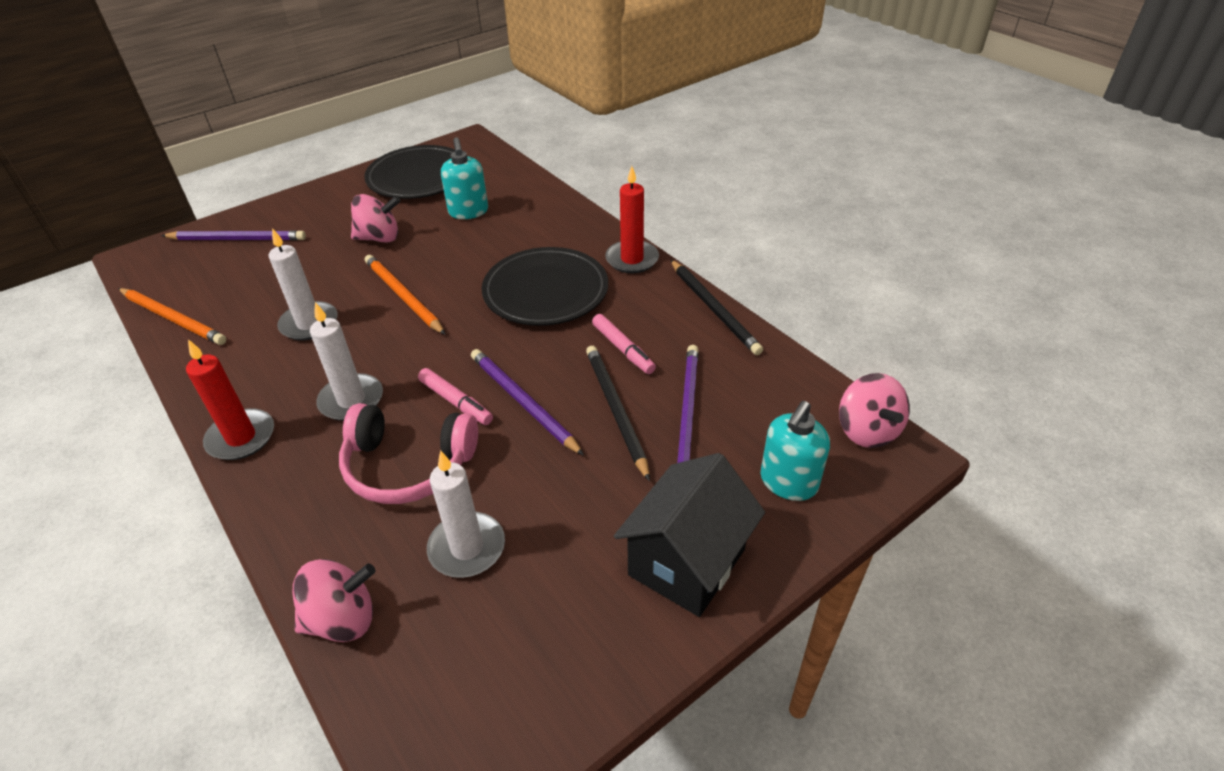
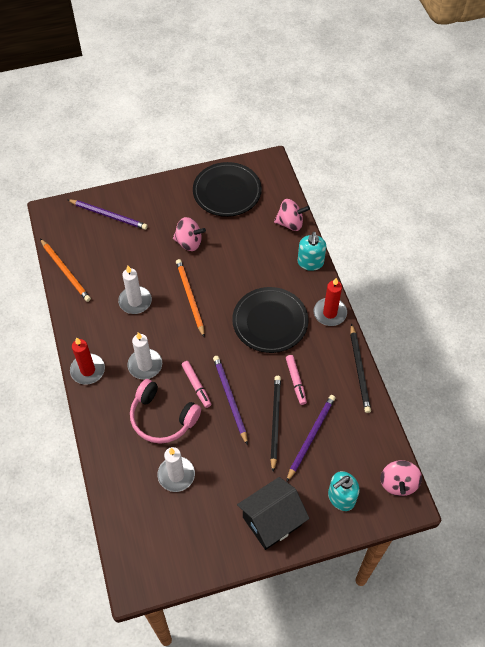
camera: 20 degrees right, 15 degrees up
(343, 619) = (114, 490): pink spinning top -> pink spinning top (290, 223)
(468, 212) = (247, 236): turquoise soap dispenser -> turquoise soap dispenser (310, 263)

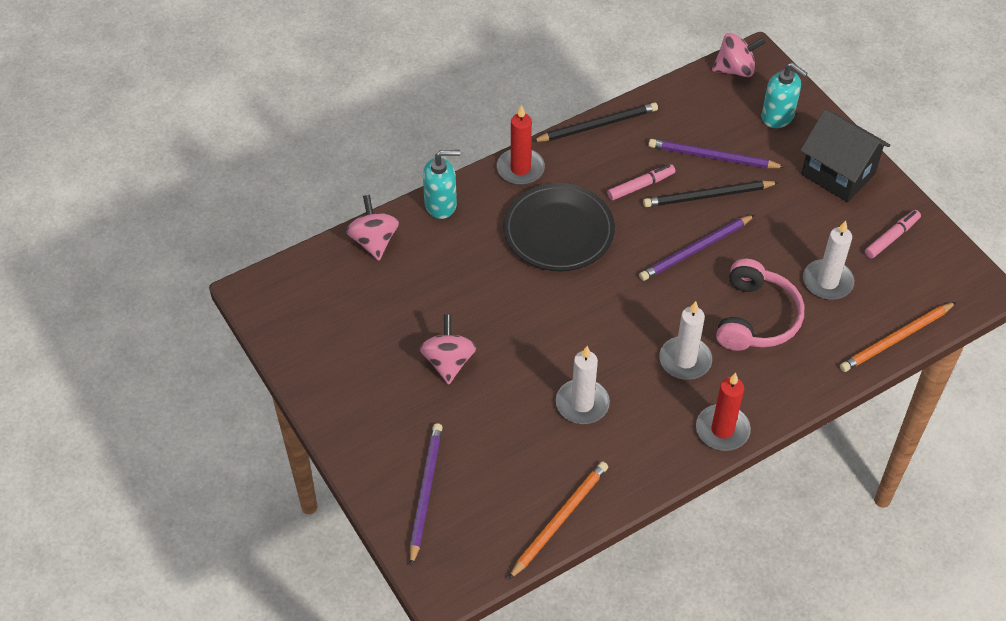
camera: 105 degrees left, 5 degrees down
(190, 297) = (550, 335): orange pencil -> orange pencil (896, 339)
(196, 386) = (692, 291): pink marker -> pink marker (891, 237)
(227, 192) = (331, 335): black plate -> none

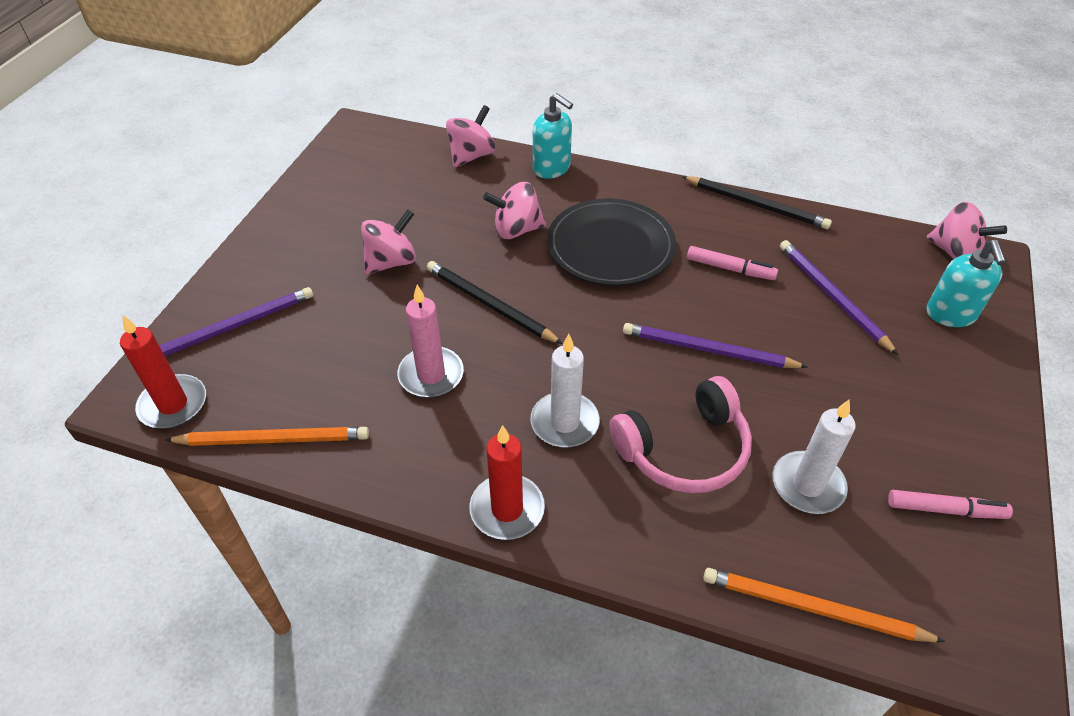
camera: 50 degrees right, 5 degrees down
(488, 270) = (516, 230): none -> pink spinning top
(520, 169) = (646, 189): red candle -> red candle (173, 404)
(582, 404) = (431, 375): white candle -> pink candle
(707, 196) = (782, 320): black pencil -> black pencil (489, 304)
(838, 174) = (956, 406): black house -> none

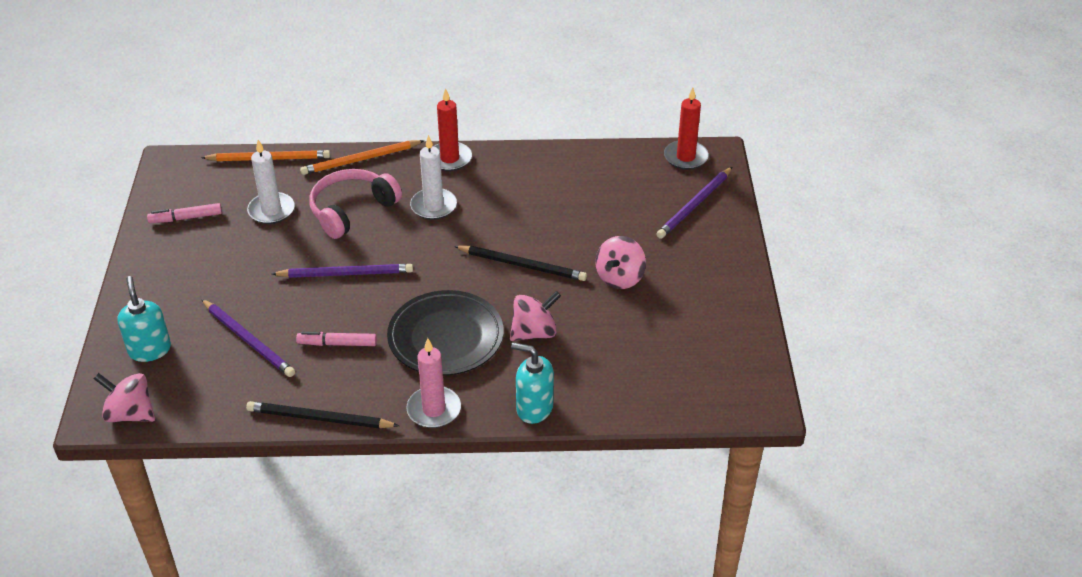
camera: 160 degrees right, 5 degrees down
(273, 439) = (608, 156): orange pencil -> orange pencil (360, 160)
(431, 375) = (536, 211): pink candle -> pink candle (434, 409)
(471, 156) = (621, 401): pink spinning top -> none

